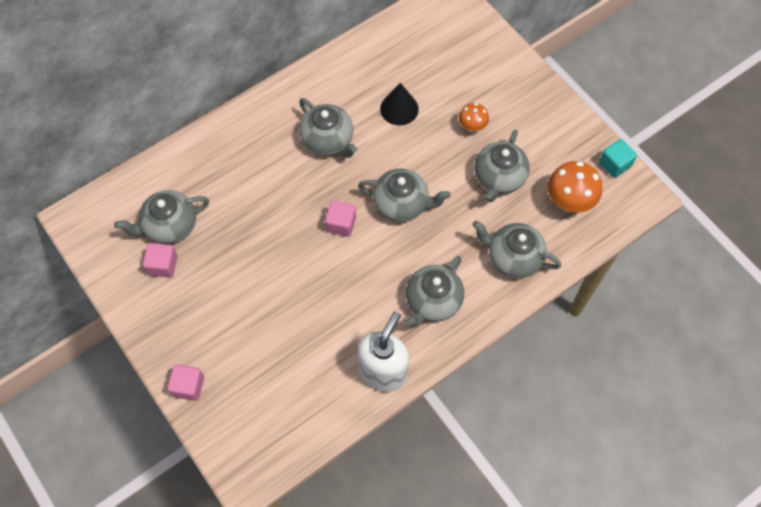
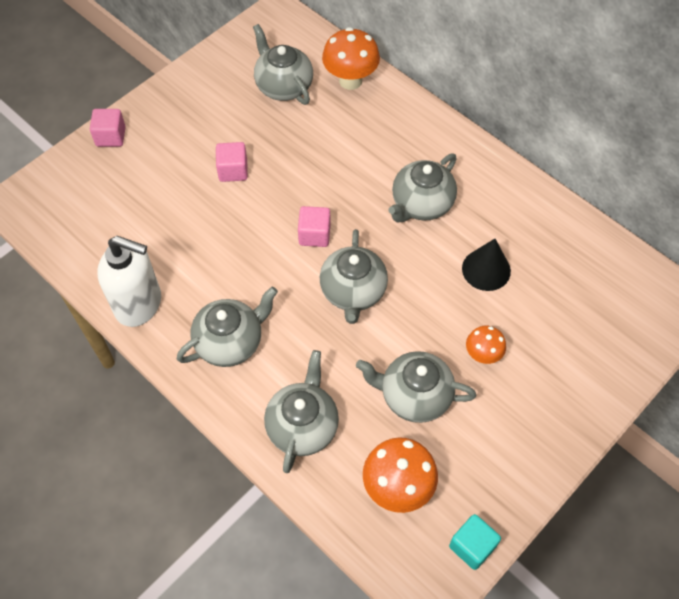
camera: 80 degrees right, 5 degrees down
(163, 265) = (238, 90): pink cube -> pink cube (233, 170)
(179, 170) = (350, 80): none -> orange mushroom
(432, 301) = (230, 342): grey teapot -> grey teapot turned 120 degrees clockwise

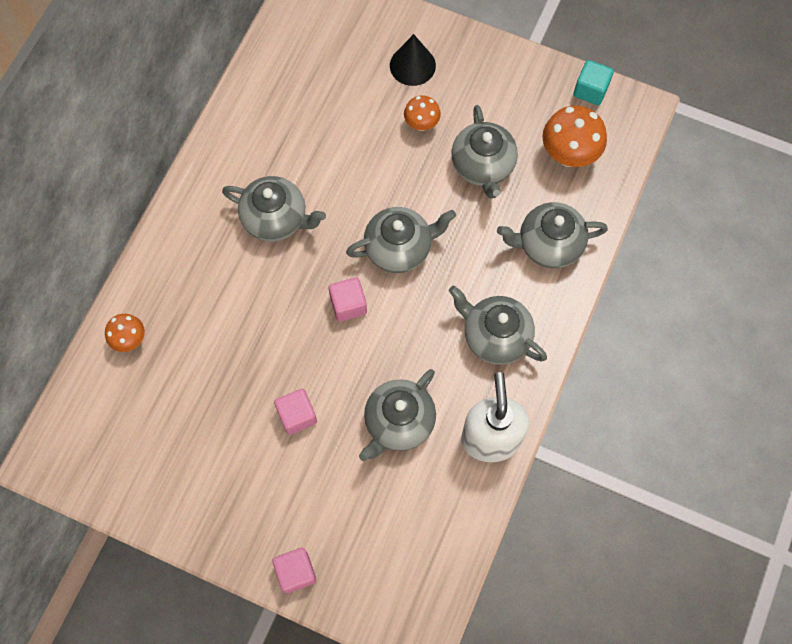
camera: 110 degrees left, 10 degrees up
(283, 86) = (160, 409): grey teapot -> grey teapot (398, 422)
(350, 80) = (130, 340): orange mushroom -> orange mushroom, size x0.59
(486, 269) = (331, 143): black cone -> black cone (412, 65)

